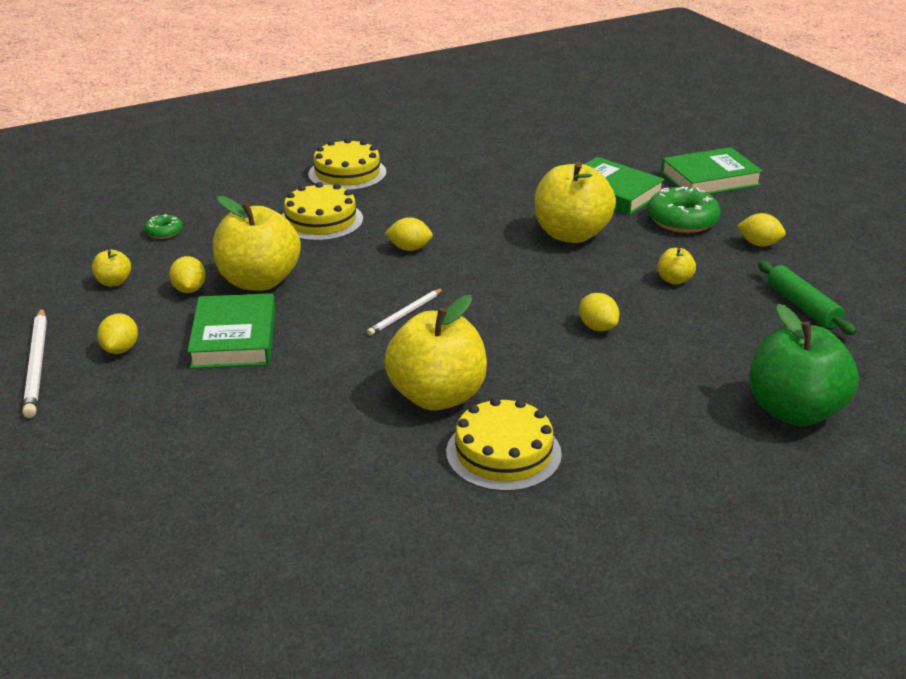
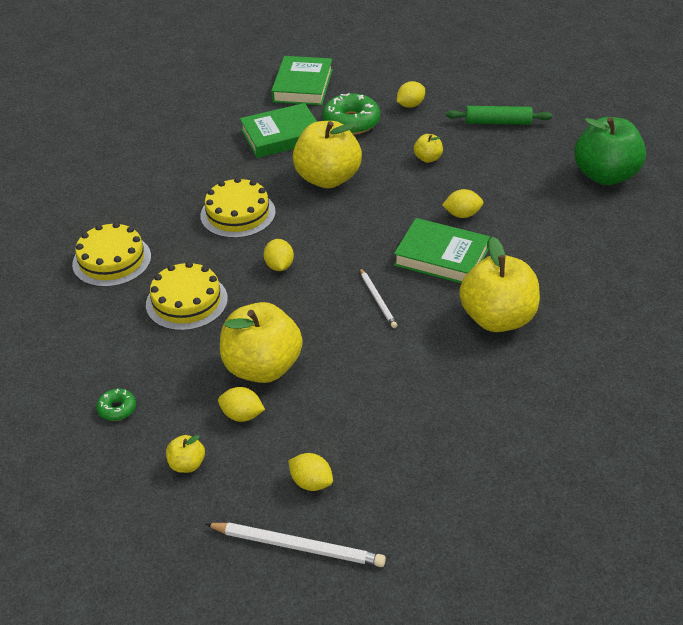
camera: 60 degrees left, 10 degrees up
(234, 338) = (344, 406): green book -> green book (441, 257)
(409, 248) = (279, 266): yellow lemon -> yellow lemon turned 45 degrees counterclockwise
(503, 453) = (581, 310): yellow cake -> yellow cake (238, 214)

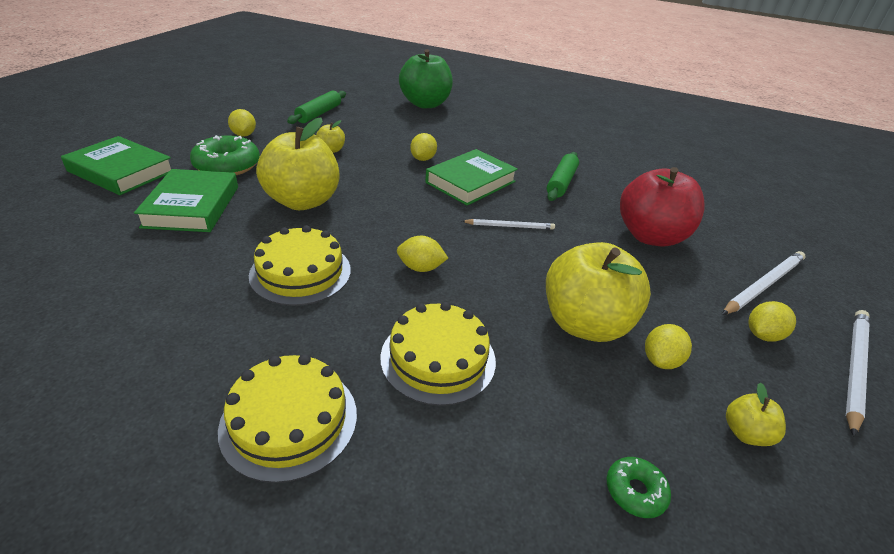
camera: 75 degrees left, 5 degrees down
(398, 490) = (763, 285): none -> white pencil
(433, 399) = (650, 236): none -> red apple
(498, 318) = (561, 183): yellow apple -> green rolling pin

